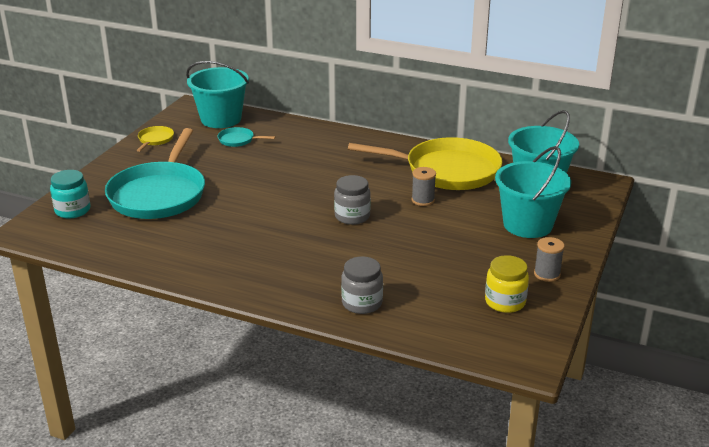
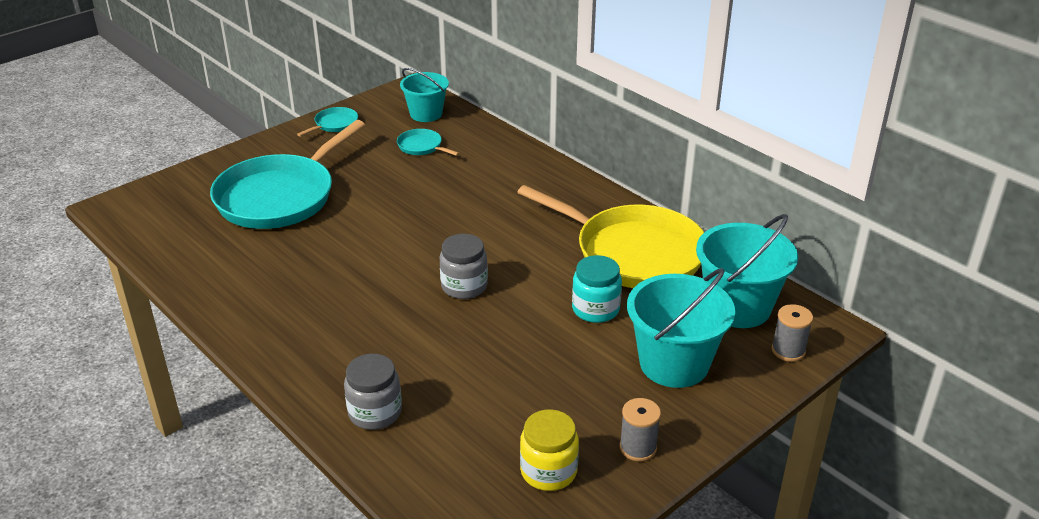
camera: 25 degrees right, 5 degrees up
(72, 210) = (179, 193): turquoise jar -> turquoise jar (595, 309)
(155, 140) = (334, 124): yellow pan -> turquoise pan
(221, 119) = (426, 114): turquoise bucket -> turquoise bucket, size x0.64
(423, 200) = (568, 288): grey spool -> grey spool (788, 350)

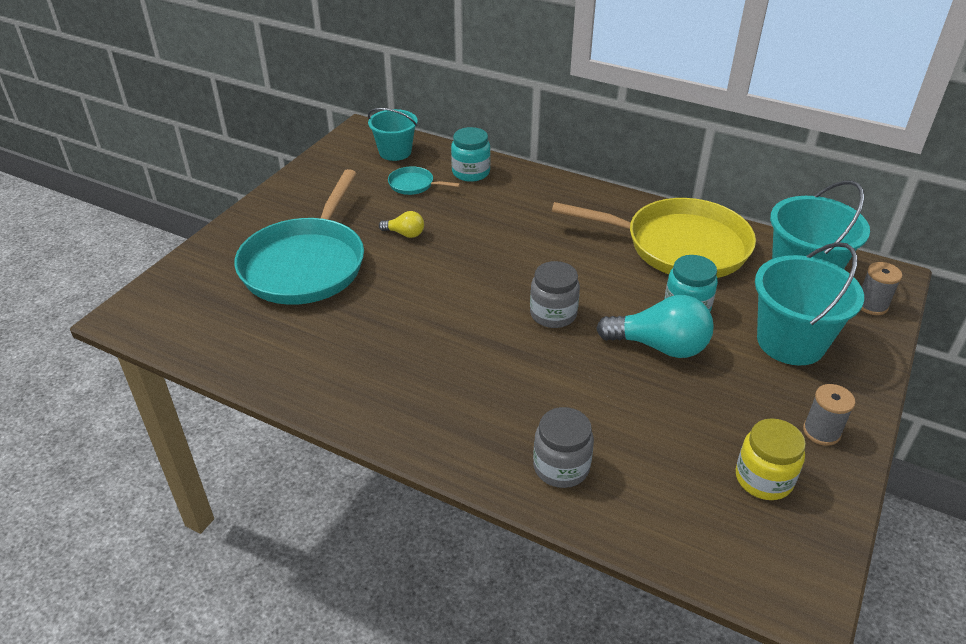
camera: 20 degrees left, 5 degrees up
(334, 124) = (311, 179): turquoise pan -> none
(383, 188) = (405, 234): none -> yellow light bulb
(482, 145) = (471, 172): none -> turquoise jar
(542, 337) = (659, 346): none -> turquoise light bulb

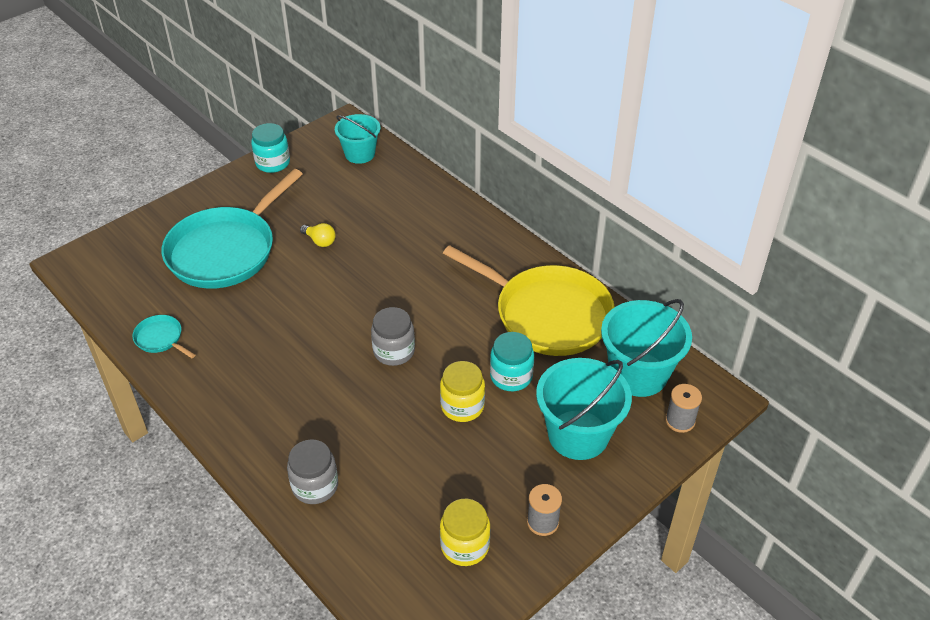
camera: 20 degrees right, 5 degrees up
(414, 185) = (356, 193): turquoise pan -> turquoise pan (161, 338)
(471, 172) = (412, 191): turquoise jar -> turquoise jar (273, 163)
(659, 346) = (462, 406): turquoise light bulb -> yellow jar

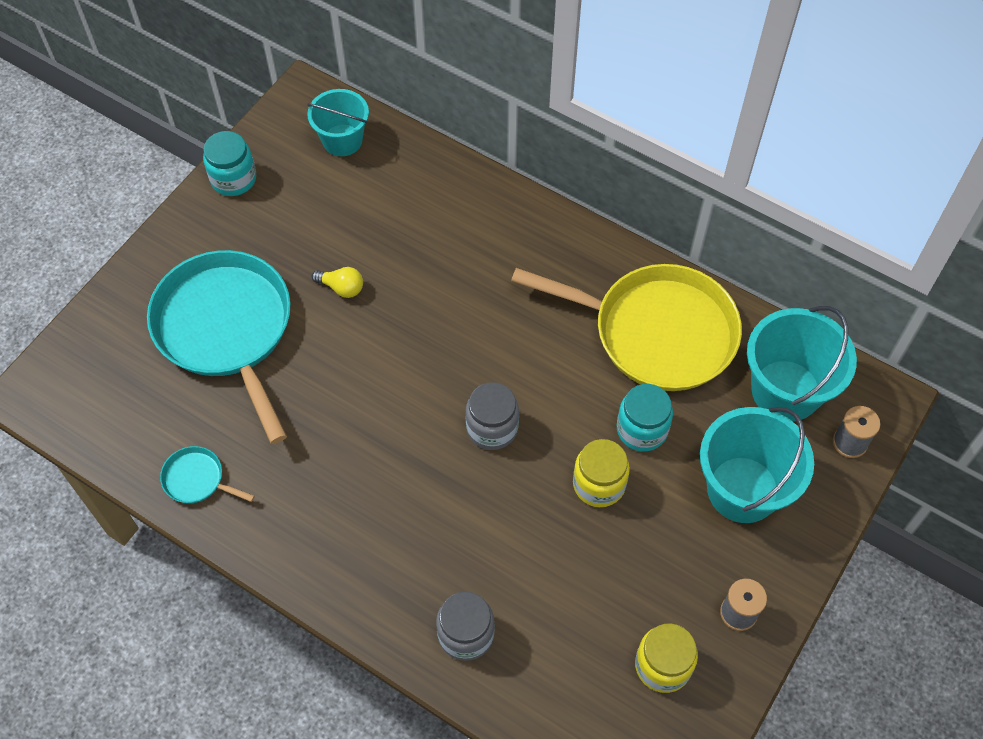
camera: 15 degrees left, 15 degrees up
(226, 250) = (226, 329): turquoise pan -> turquoise pan turned 135 degrees clockwise

